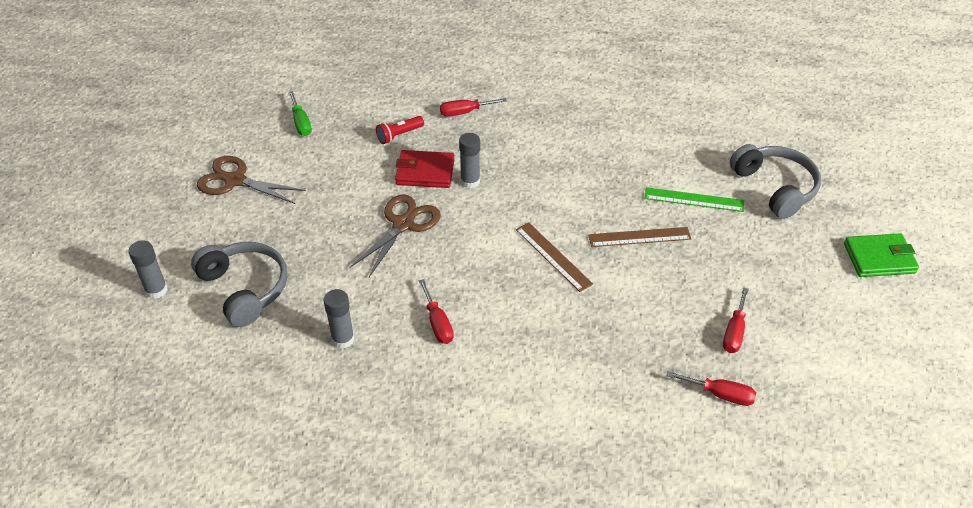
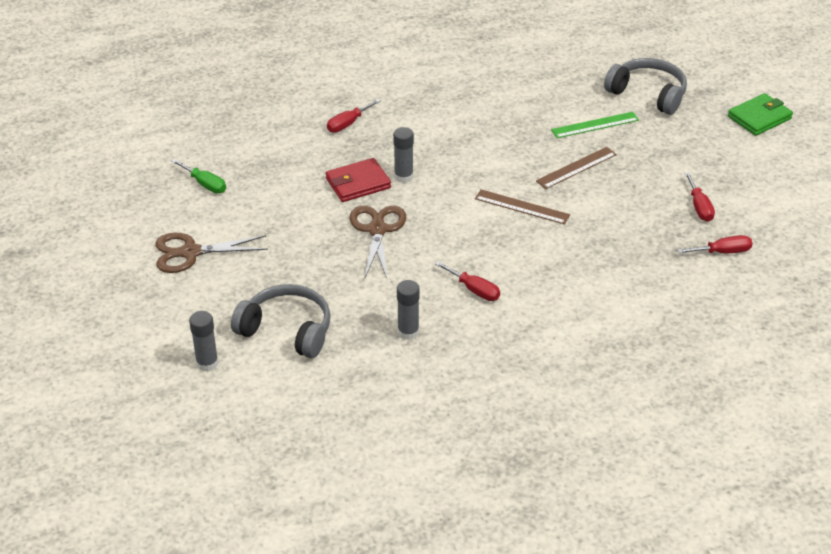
camera: 30 degrees left, 5 degrees down
(399, 135) = (307, 162): red flashlight -> none

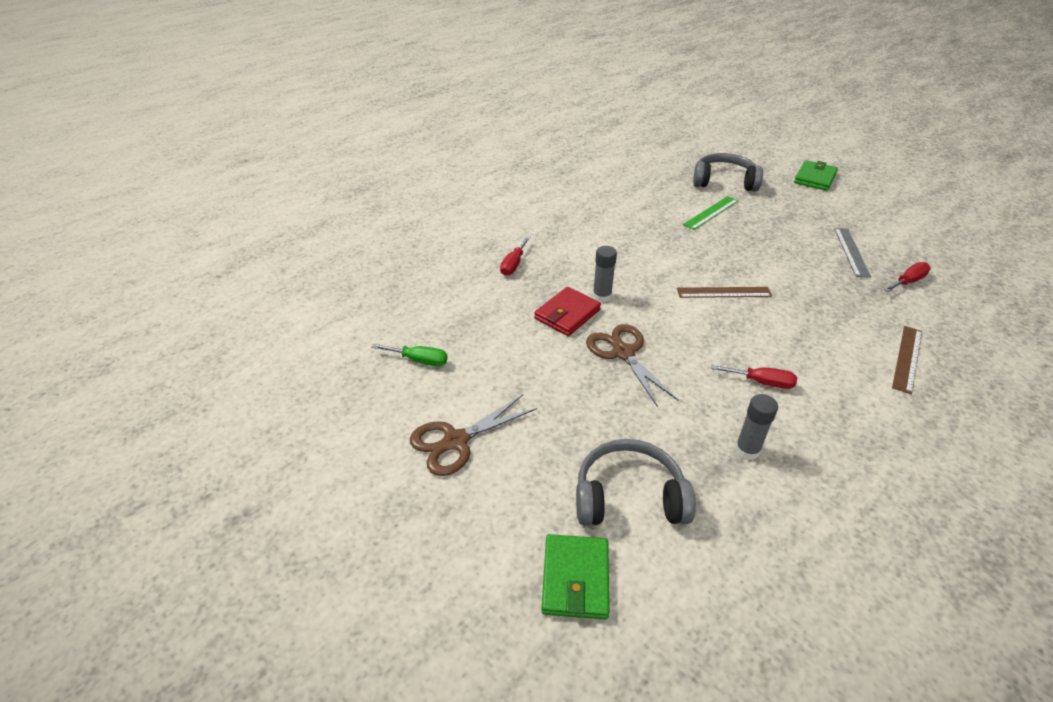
camera: 25 degrees left, 0 degrees up
(207, 363) = (575, 579): grey glue stick -> green wallet
(576, 168) = (732, 248): brown ruler -> brown ruler (907, 358)
(699, 207) = (851, 252): red screwdriver -> grey ruler

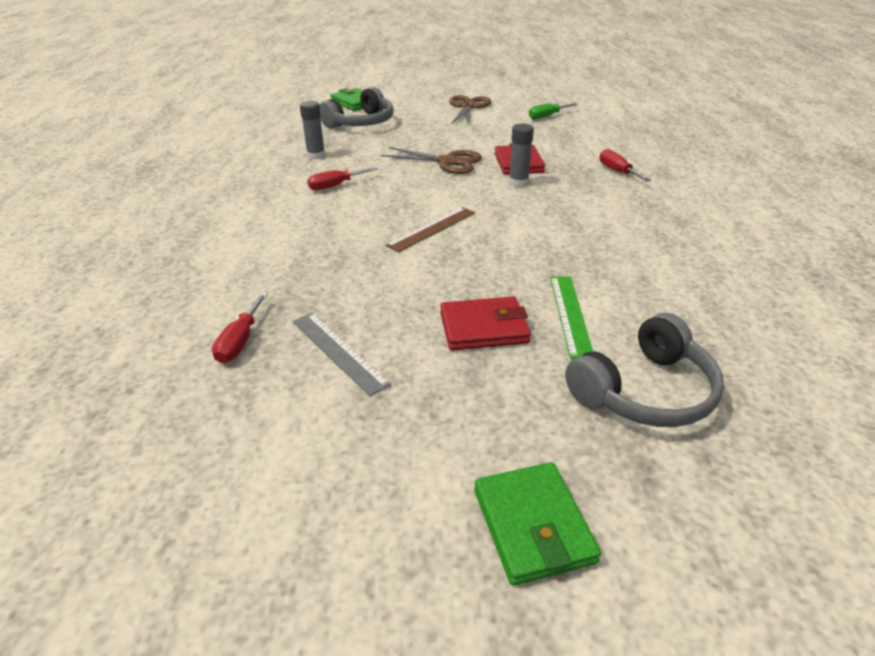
camera: 135 degrees right, 5 degrees down
(763, 227) = (484, 328): none -> red wallet
(907, 358) = (220, 250): brown ruler -> none

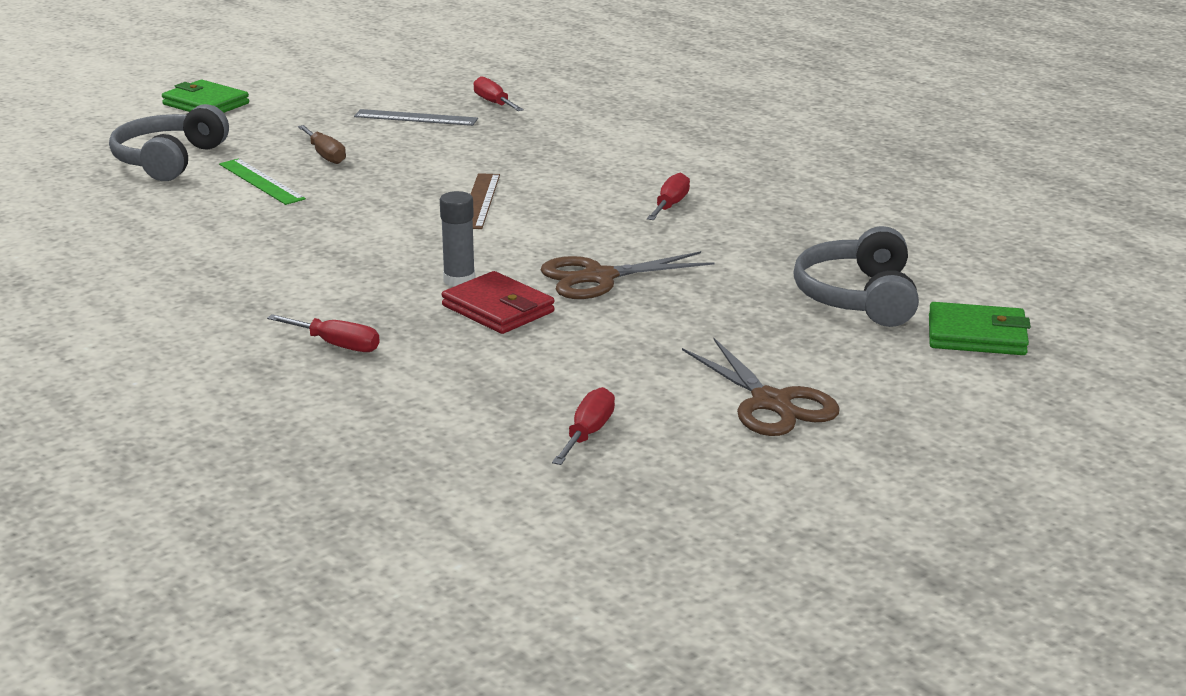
camera: 140 degrees right, 10 degrees down
(316, 156) = (783, 229): grey glue stick -> none
(484, 328) = (325, 155): red wallet -> brown screwdriver
(547, 116) = (588, 433): green screwdriver -> red screwdriver

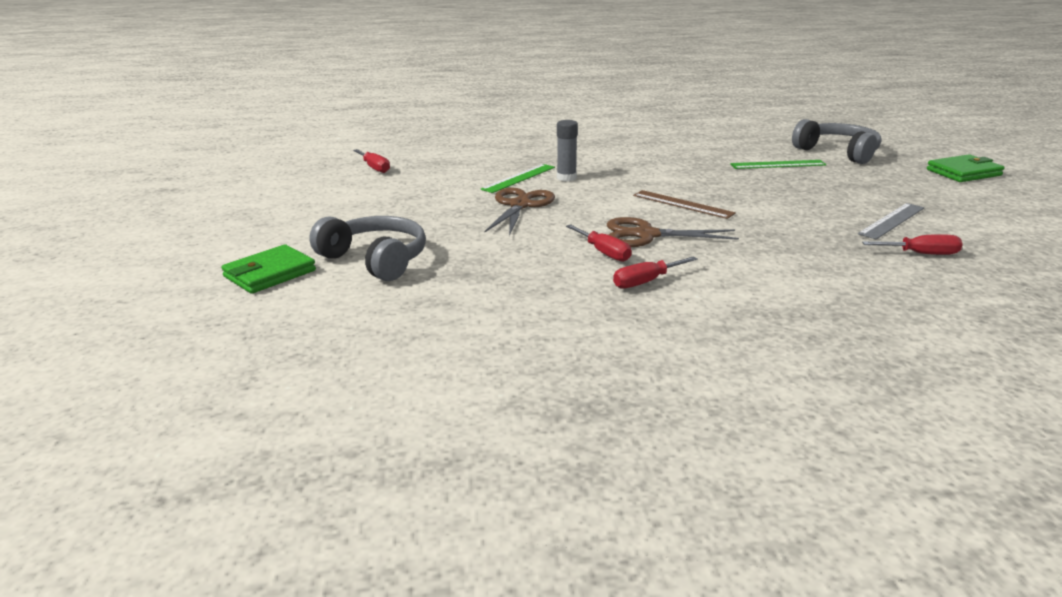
camera: 125 degrees right, 0 degrees up
(325, 155) = (817, 184): brown screwdriver -> none
(336, 345) = (531, 148): red screwdriver -> red screwdriver (646, 282)
(498, 309) = (519, 178): red wallet -> green ruler
(771, 403) = (324, 202): brown scissors -> brown scissors (646, 235)

